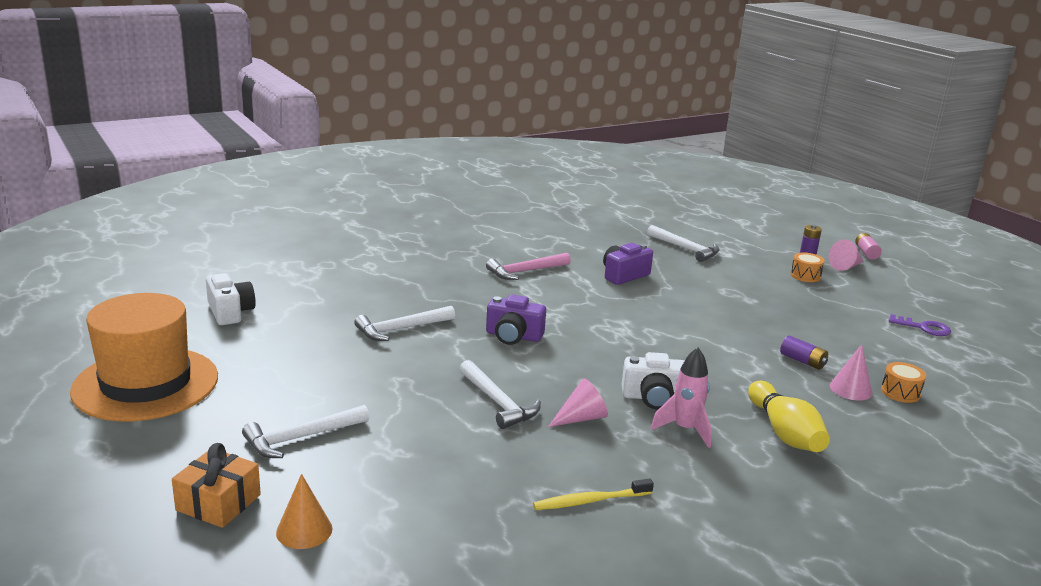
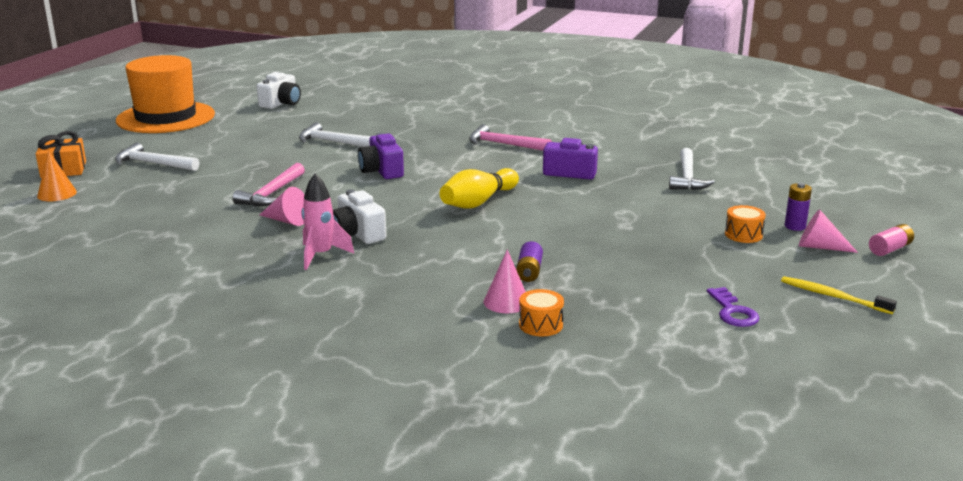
camera: 55 degrees right, 0 degrees up
(498, 402) = (272, 193): white hammer -> pink hammer
(590, 501) = (174, 251): yellow toothbrush -> yellow toothbrush (832, 296)
(784, 433) = (372, 291): yellow bowling pin -> yellow bowling pin (478, 202)

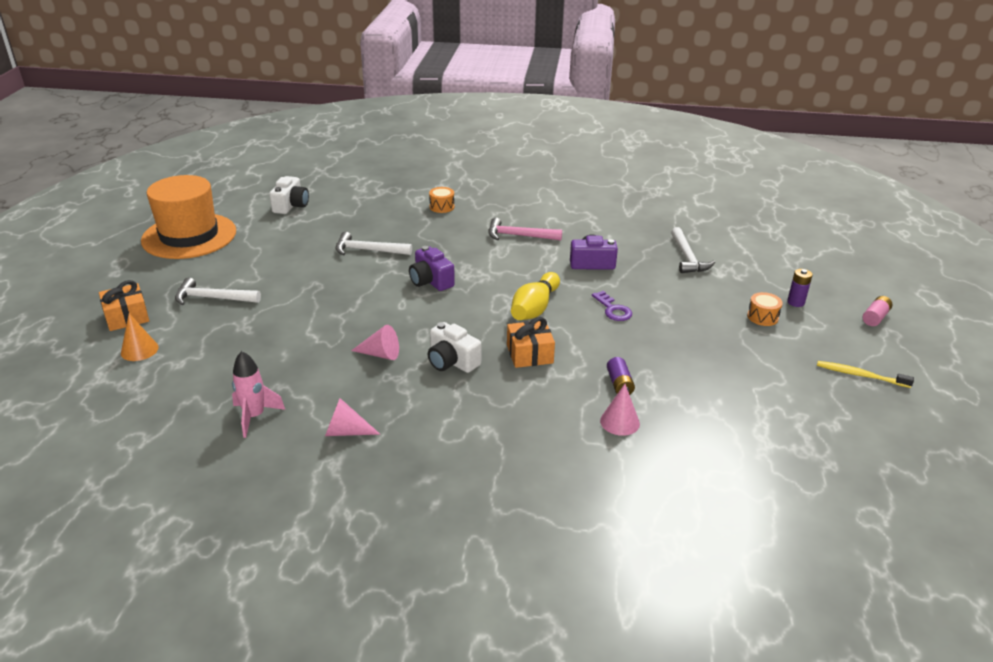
camera: 15 degrees left, 10 degrees up
(272, 193) = (348, 322): pink hammer -> none
(321, 255) = (435, 392): pink rocket -> pink rocket (254, 417)
(446, 237) = (529, 354): none -> orange gift
(540, 325) = (660, 443): orange drum -> orange drum (442, 207)
(733, 312) = (797, 404): purple key -> purple key (613, 309)
(819, 247) = (824, 323): pink cone -> pink cone (346, 431)

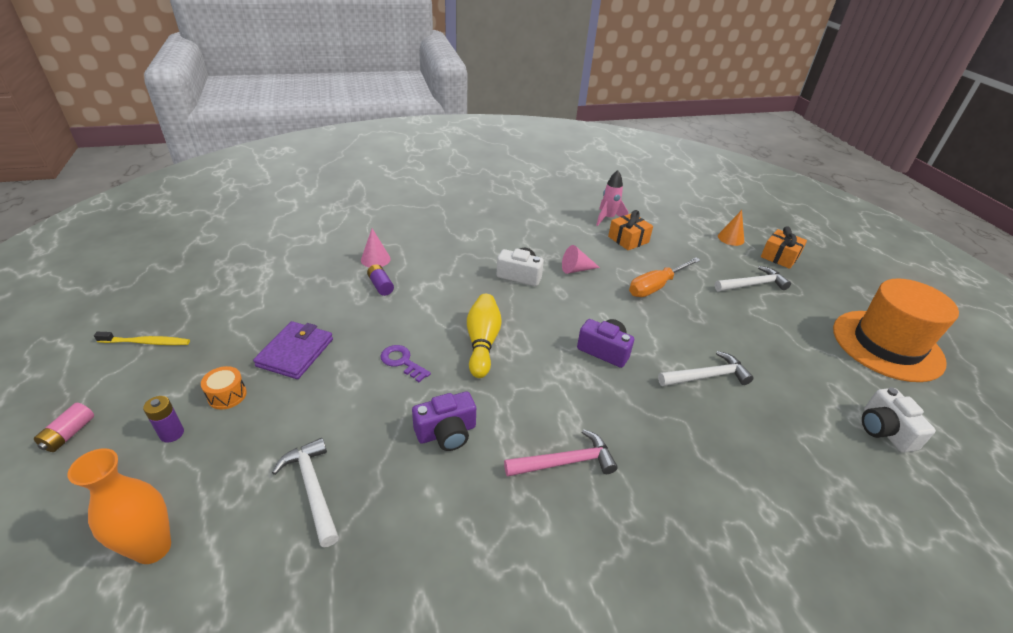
camera: 155 degrees right, 5 degrees up
(315, 318) = (656, 286): none -> orange screwdriver
(346, 431) = (548, 221): pink cone -> none
(442, 207) = (717, 500): orange drum -> none
(529, 354) = (463, 295): orange gift -> orange gift (628, 239)
(710, 336) = (295, 352): none -> purple wallet
(778, 255) = (153, 548): none -> orange vase

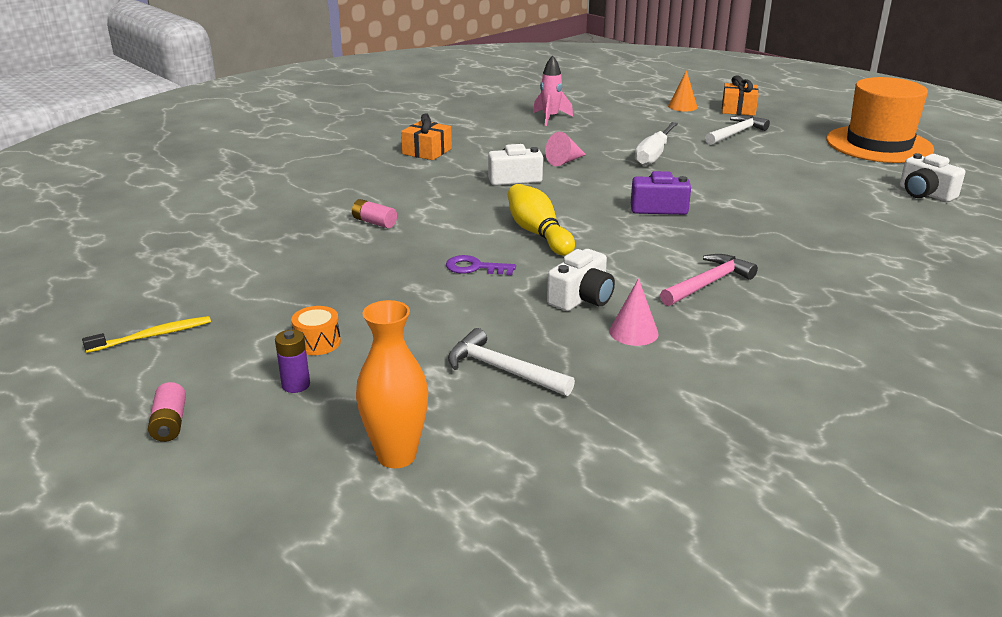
camera: 25 degrees left, 10 degrees down
(295, 352) = (349, 293): purple wallet -> none
(375, 259) = (339, 205): pink cone -> pink cone (633, 332)
(380, 286) = (374, 222): purple battery -> pink battery
(446, 432) = (581, 298): purple camera -> white camera
(628, 239) = (589, 129): orange gift -> orange gift (427, 151)
(656, 286) = (654, 155): orange screwdriver -> white screwdriver
(706, 376) = (762, 200): white hammer -> none

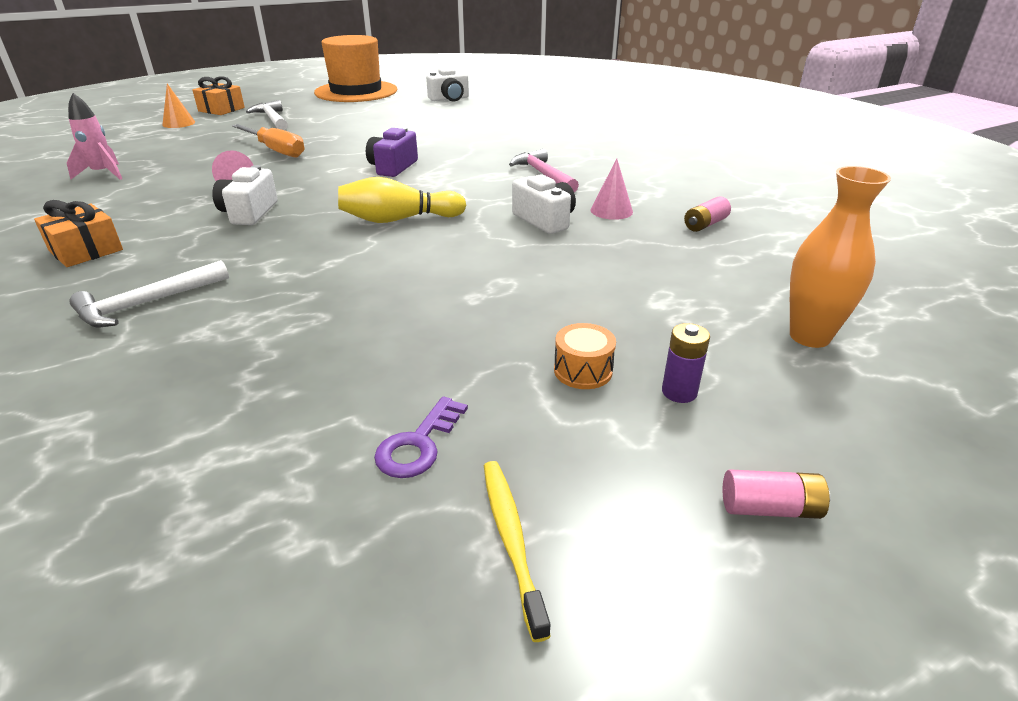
camera: 75 degrees left, 5 degrees up
(374, 222) = (275, 307): pink battery -> pink battery (705, 224)
(475, 267) = (452, 258): purple key -> purple key (418, 444)
(502, 370) = (662, 270): white hammer -> white hammer (147, 303)
(654, 155) = (276, 150): white screwdriver -> orange screwdriver

